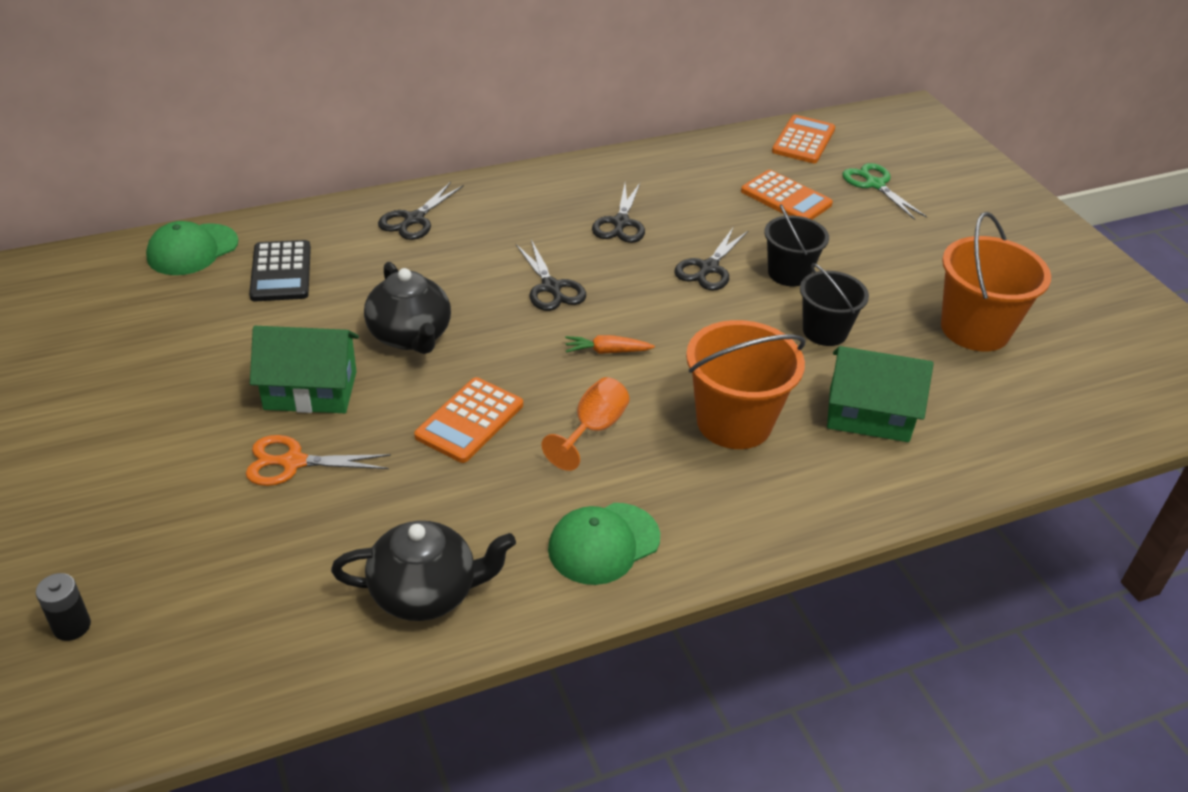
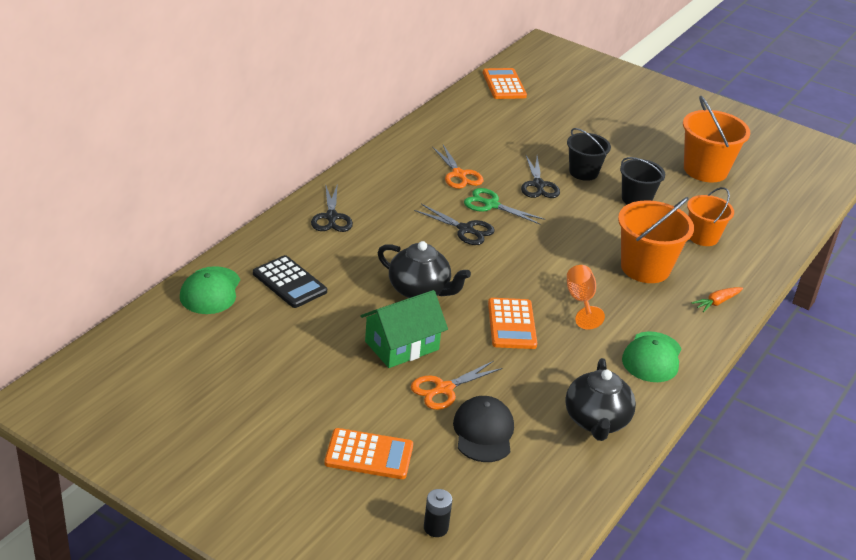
camera: 35 degrees left, 5 degrees down
(272, 536) = (483, 432): none -> black cap
(426, 593) = (596, 421): black teapot -> black teapot turned 135 degrees clockwise
(607, 351) = (539, 255): orange carrot -> orange carrot (717, 302)
(620, 223) = (459, 174): black scissors -> orange scissors
(786, 198) = (533, 126): orange calculator -> orange calculator (369, 454)
(868, 414) = (703, 237): green house -> orange bucket
(875, 184) = (572, 101): green scissors -> green scissors (491, 205)

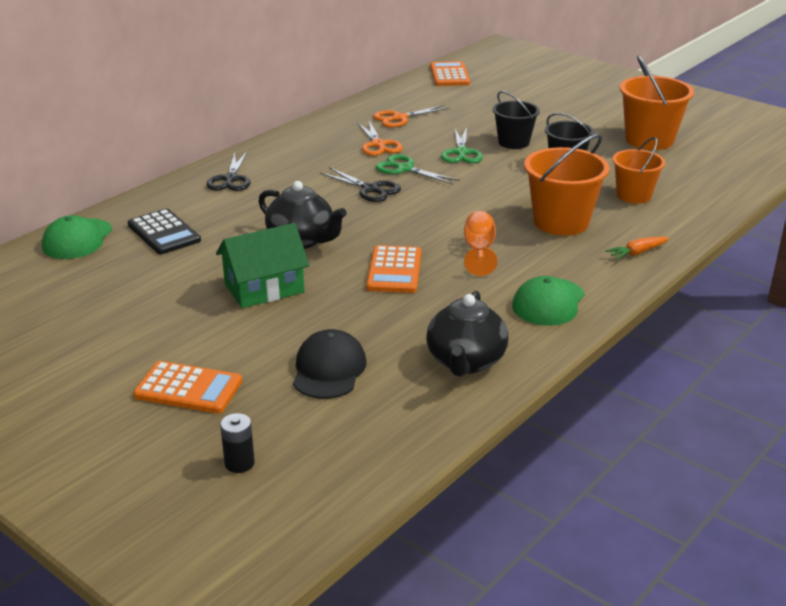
camera: 10 degrees right, 5 degrees down
(444, 389) = (297, 328): orange scissors -> orange scissors (400, 118)
(538, 185) = (461, 152): black scissors -> green scissors

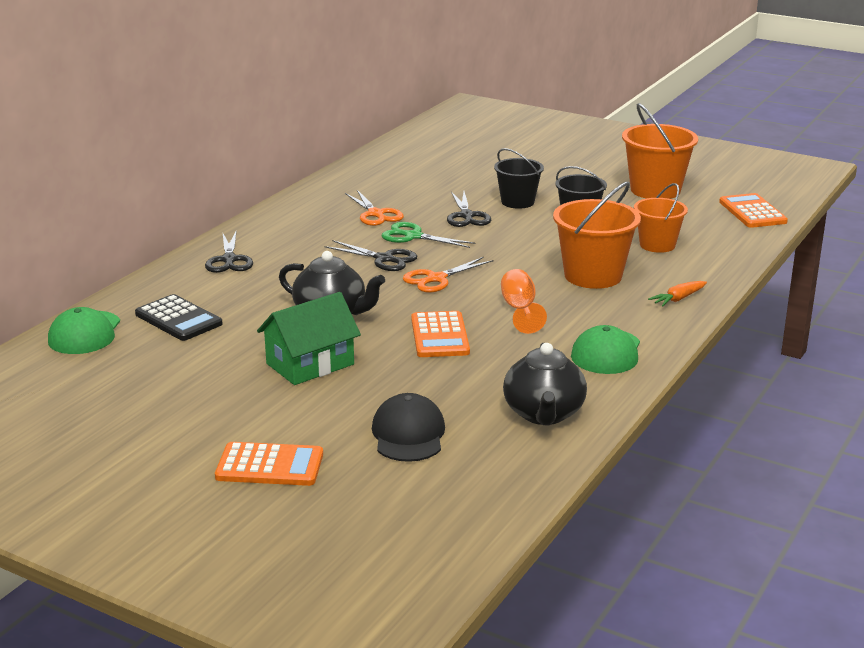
camera: 10 degrees left, 5 degrees down
(239, 463) = (351, 528): black battery -> none
(400, 118) = (388, 186): orange scissors -> orange scissors (436, 279)
(449, 75) = (425, 138): orange calculator -> orange calculator (752, 212)
(461, 152) = (466, 216): green scissors -> black scissors

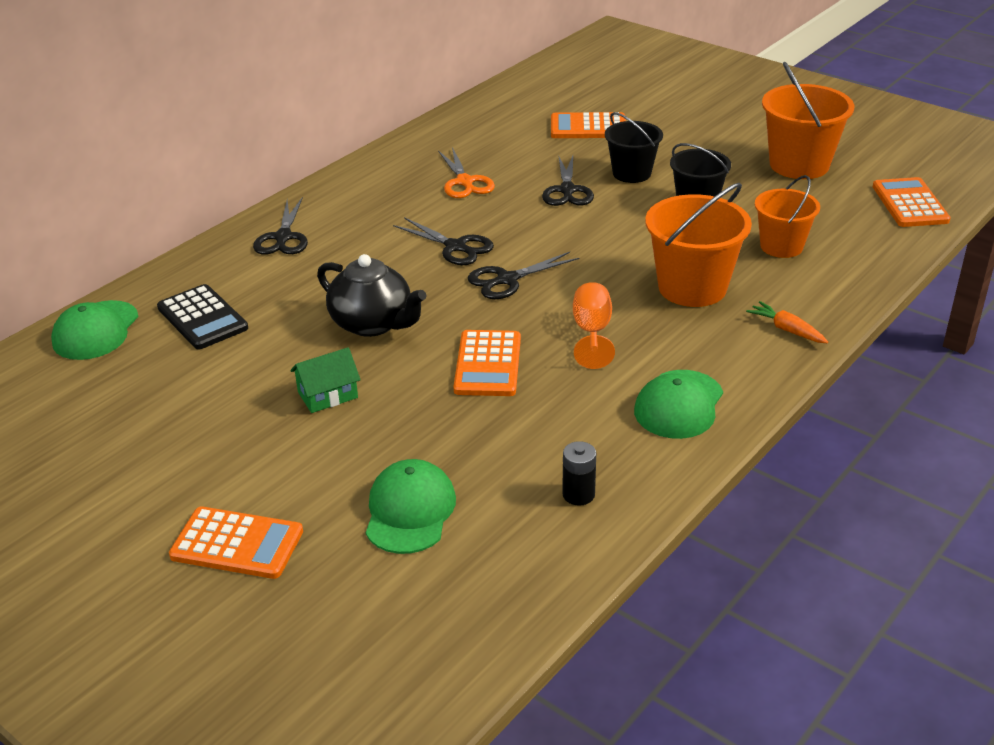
camera: 10 degrees right, 10 degrees up
(310, 364) = (328, 395): green house -> green house, size x0.61
(408, 434) = (410, 511): black cap -> green cap
(413, 236) = (498, 216): green scissors -> none
(436, 279) = (507, 280): orange scissors -> black scissors
(469, 172) = (588, 127): none -> orange calculator
(544, 414) = (578, 494): black teapot -> black battery
(678, 299) = (787, 330): orange carrot -> orange carrot turned 75 degrees clockwise

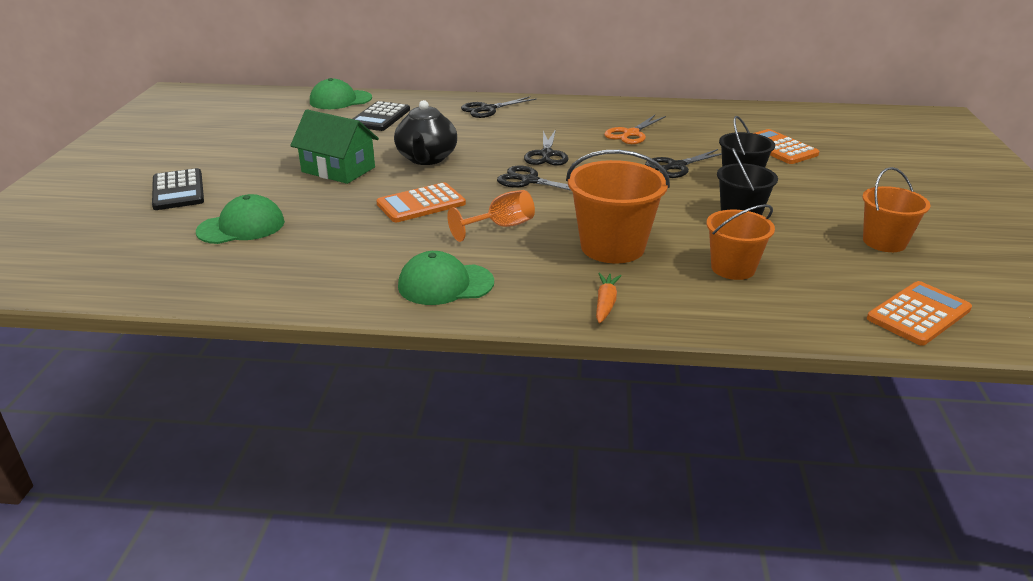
camera: 55 degrees right, 5 degrees down
(237, 544) = (178, 190): orange calculator -> black calculator
(328, 395) = (338, 169): green house -> green house, size x1.64
(578, 494) = (301, 276): black battery -> none
(799, 165) = (884, 242): orange bucket -> orange bucket, size x0.65

